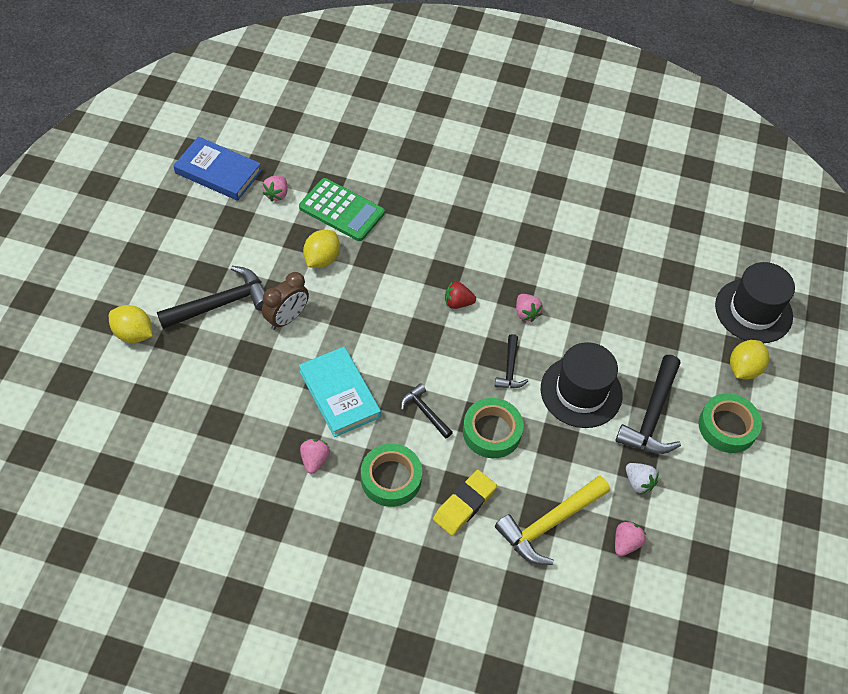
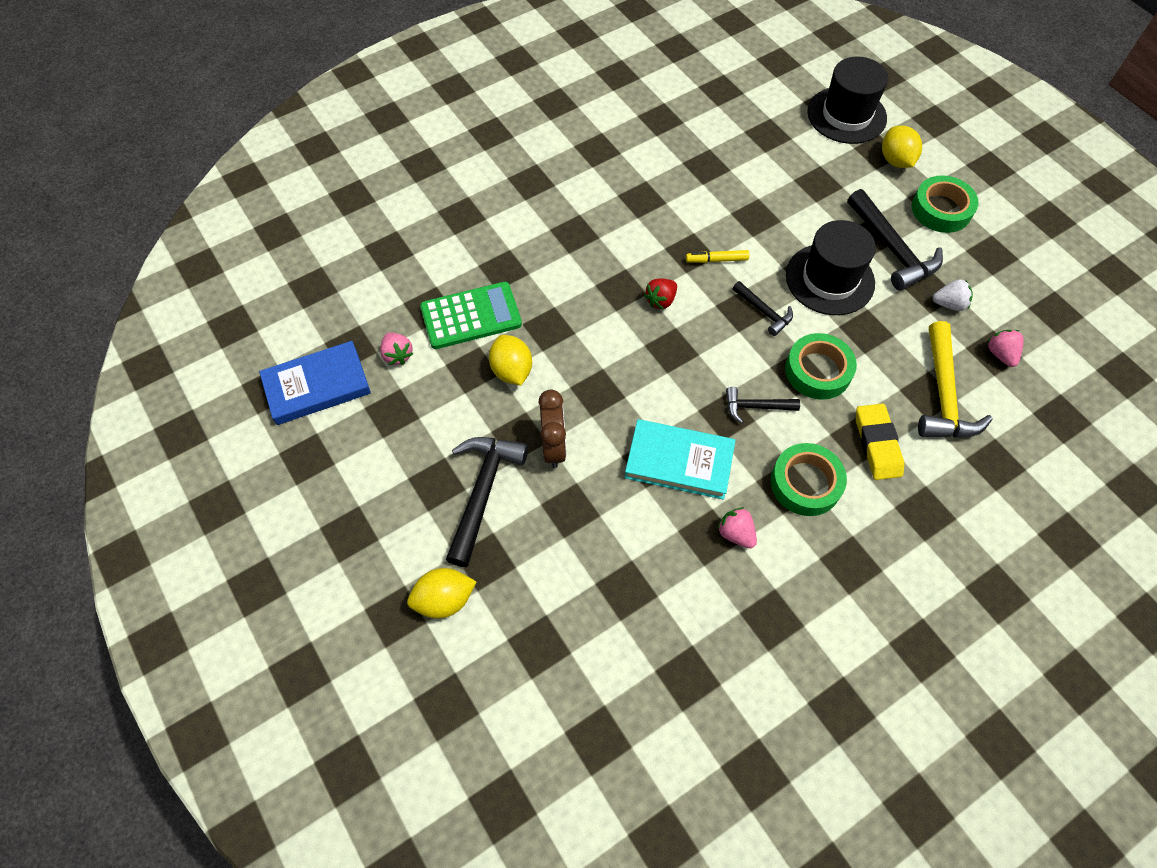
camera: 45 degrees left, 5 degrees up
(526, 313) = (716, 260): pink strawberry -> yellow marker

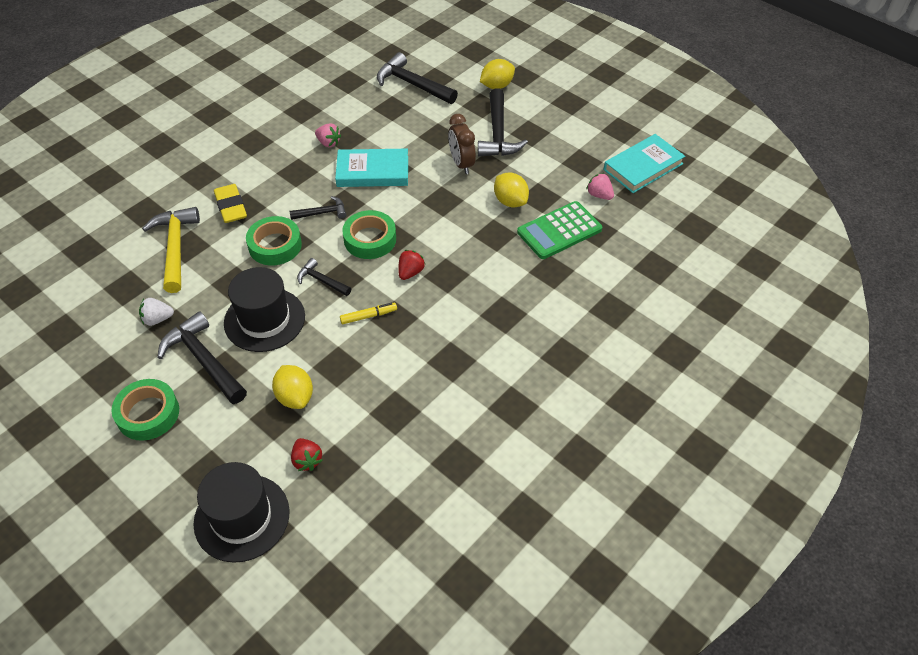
camera: 165 degrees right, 10 degrees down
(317, 386) = (643, 167): blue book -> turquoise book
(580, 640) = (412, 84): none -> black hammer
(790, 144) = (307, 460): none -> red strawberry
(805, 483) = (283, 176): green tape -> green tape (370, 239)
(895, 160) = (189, 465): yellow lemon -> yellow lemon (295, 397)
(1000, 354) = (121, 286): pink strawberry -> none

